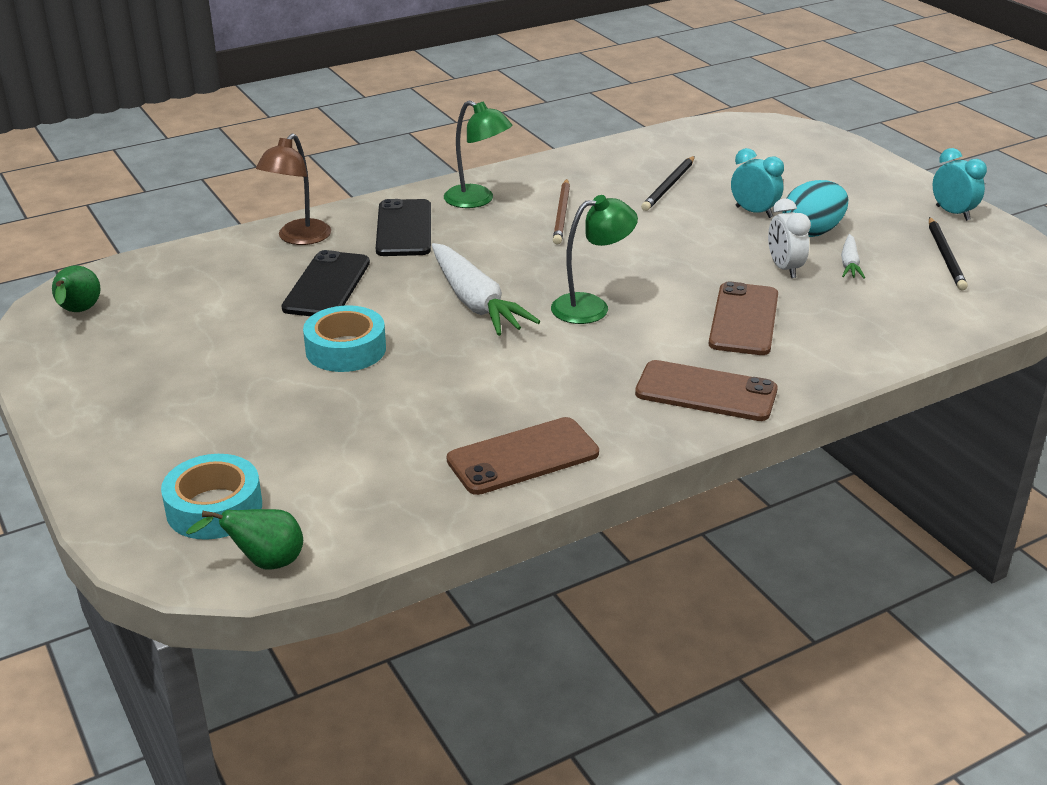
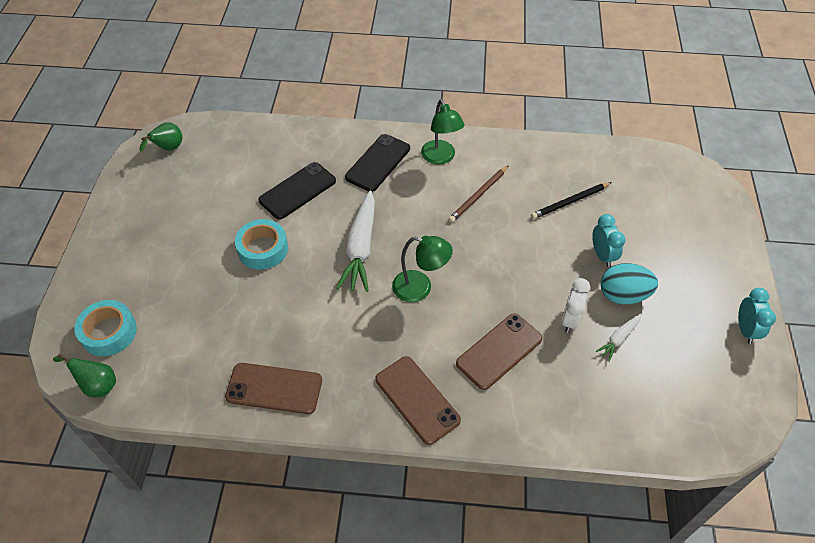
camera: 35 degrees right, 20 degrees up
(298, 238) = (316, 143): brown lamp -> none
(945, 256) = (694, 369): black pencil -> none

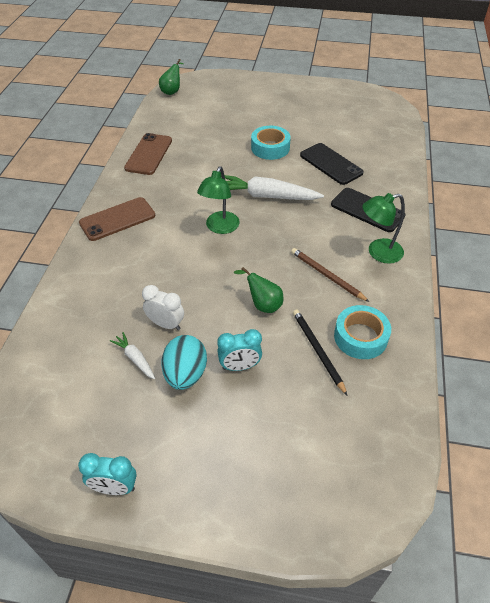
camera: 95 degrees right, 5 degrees down
(109, 332) = (209, 92): turquoise tape -> turquoise tape (360, 337)
(168, 149) = (373, 103): green pear -> green pear (263, 304)
(499, 351) = (146, 270): brown phone -> none

